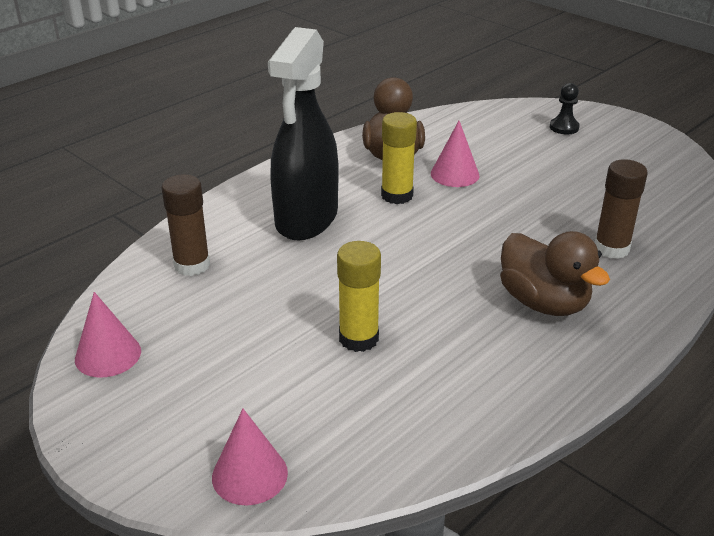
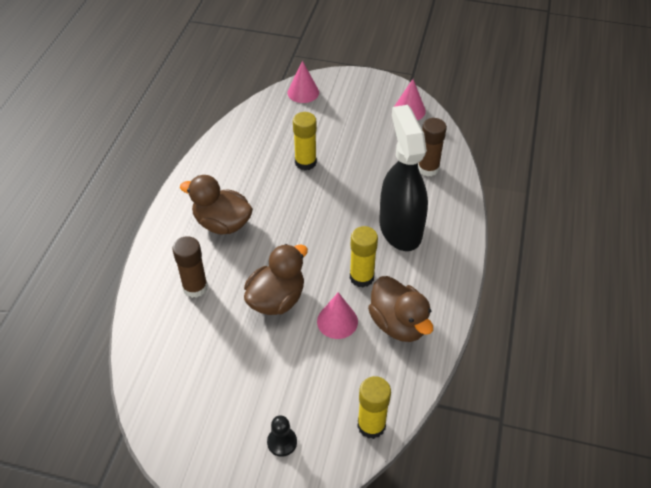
camera: 150 degrees right, 15 degrees up
(476, 114) = (371, 425): none -> yellow glue stick
(511, 208) = (276, 299): none -> brown duck

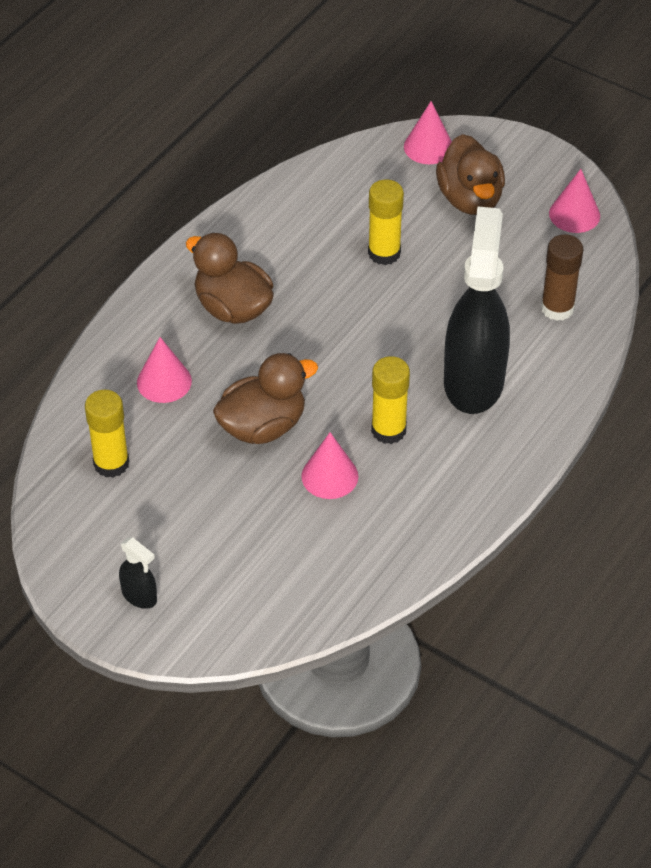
camera: 20 degrees right, 0 degrees up
(195, 287) = (164, 381): brown glue stick -> pink cone
(240, 457) = (139, 596): none -> black spray bottle
(282, 442) = (196, 595): black pawn -> none
(371, 425) = (314, 610): yellow glue stick -> yellow glue stick (111, 463)
(398, 324) = (409, 502): brown duck -> brown duck (470, 199)

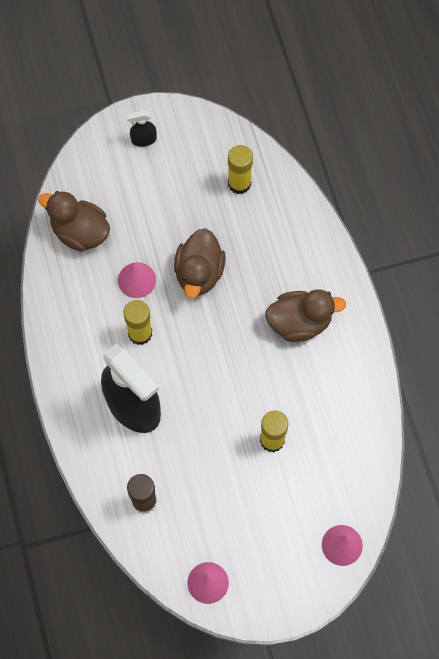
camera: 130 degrees right, 20 degrees up
(164, 381) = (274, 247): pink cone -> none
(470, 199) = (274, 530): brown duck -> brown duck (80, 232)

